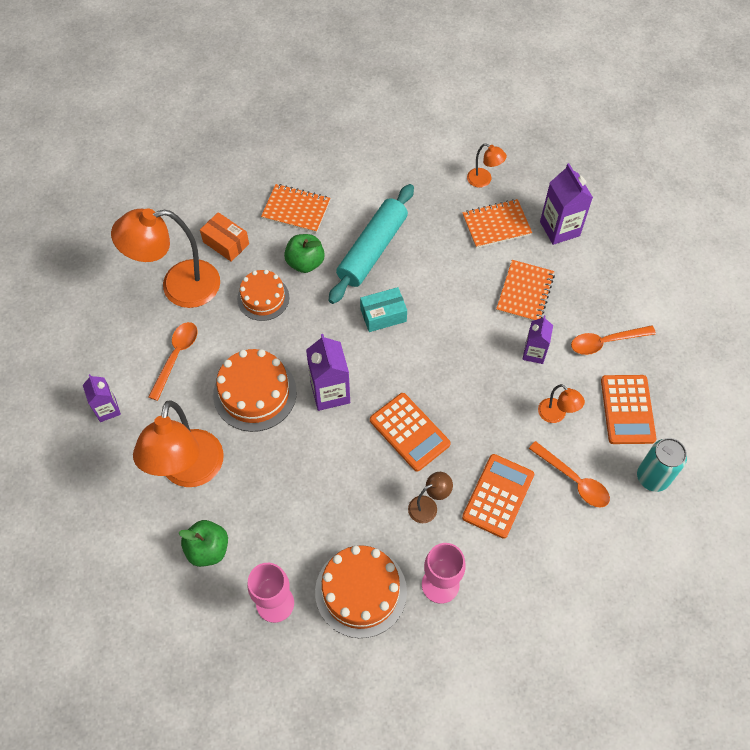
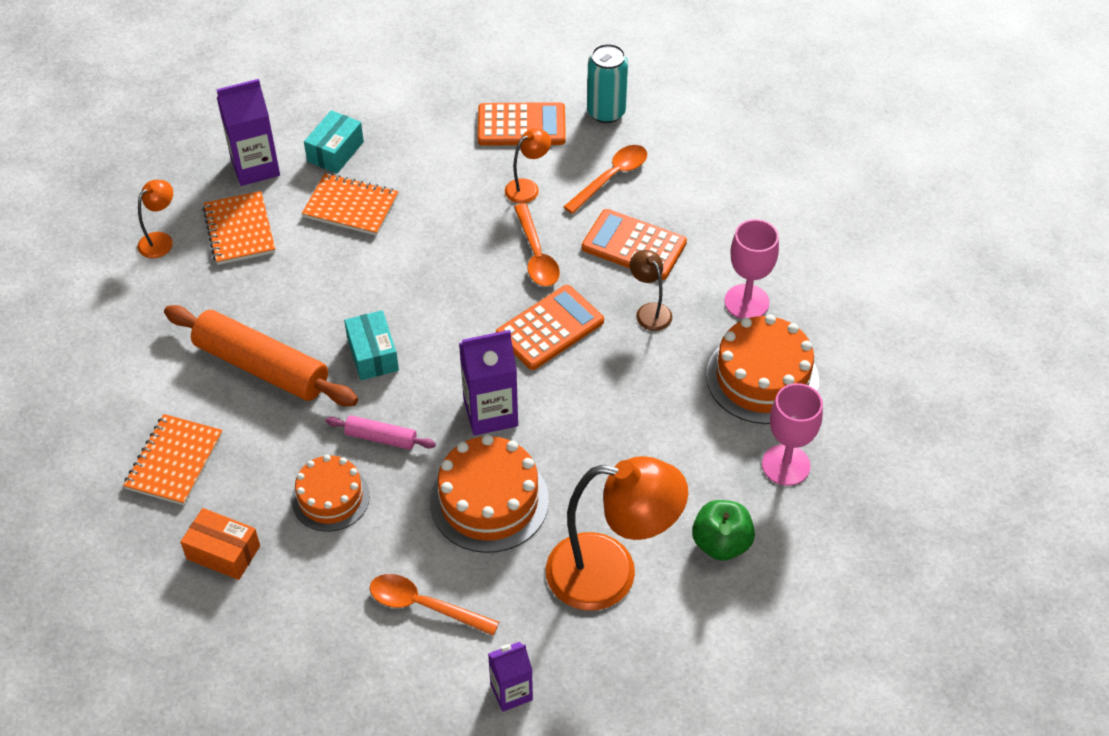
camera: 90 degrees left, 10 degrees down
(178, 286) = (298, 613): orange lamp -> none
(226, 243) = (223, 552): orange box -> orange box turned 75 degrees clockwise
(305, 262) = (274, 447): green apple -> none
(310, 324) = (381, 438): none -> pink rolling pin
(372, 250) = (261, 367): turquoise rolling pin -> orange rolling pin
(534, 353) = (441, 203): purple carton -> none
(581, 278) = (335, 151): none -> turquoise box
(605, 342) = (429, 137): orange spoon -> orange spoon (536, 255)

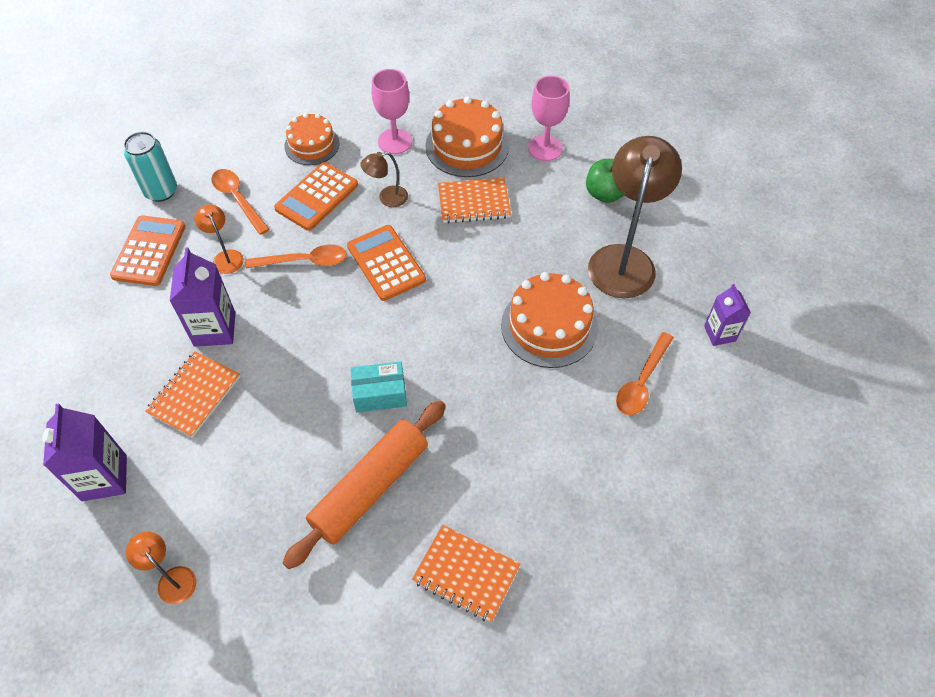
camera: 80 degrees left, 5 degrees up
(223, 552) = (574, 533): orange box -> none
(240, 230) = (187, 498): orange notebook -> orange notebook (474, 202)
(330, 498) = (528, 441): orange cake -> orange cake (312, 145)
(335, 151) = (115, 402): turquoise box -> none
(381, 438) = (472, 396): pink rolling pin -> none
(490, 413) = (463, 314): purple carton -> purple carton (215, 329)
(610, 574) = (624, 259): orange lamp -> brown lamp

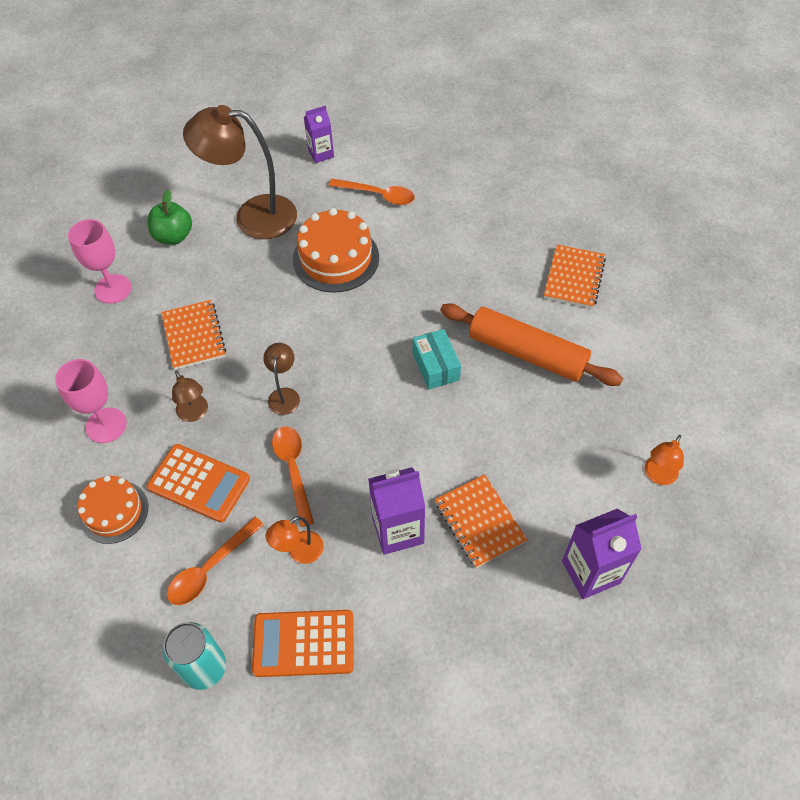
camera: 100 degrees left, 0 degrees up
(194, 395) = (479, 522): orange notebook -> orange notebook turned 45 degrees clockwise
(386, 263) = (284, 395): orange calculator -> brown lamp
(467, 146) = (111, 356): orange cake -> none

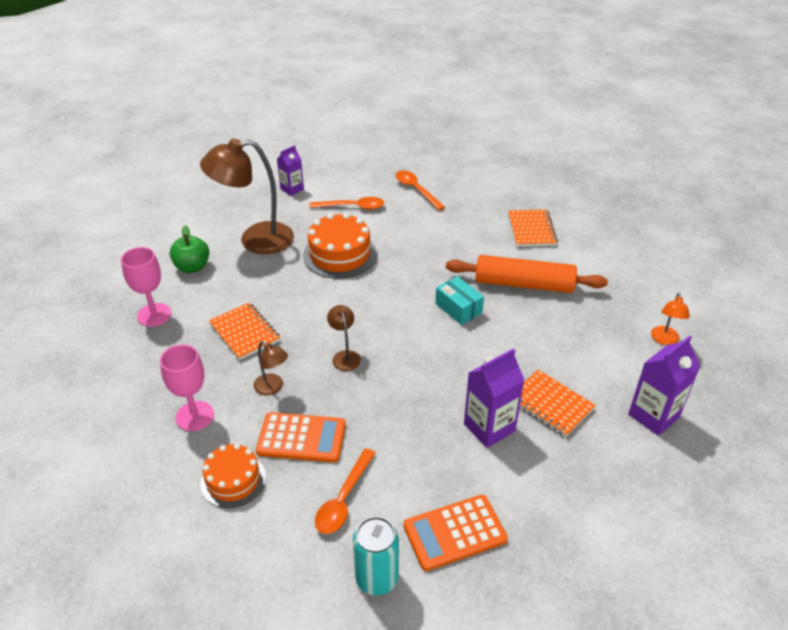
camera: 20 degrees left, 15 degrees down
(293, 469) = (379, 407): orange spoon -> orange spoon (416, 190)
(299, 552) = (415, 465): orange lamp -> none

